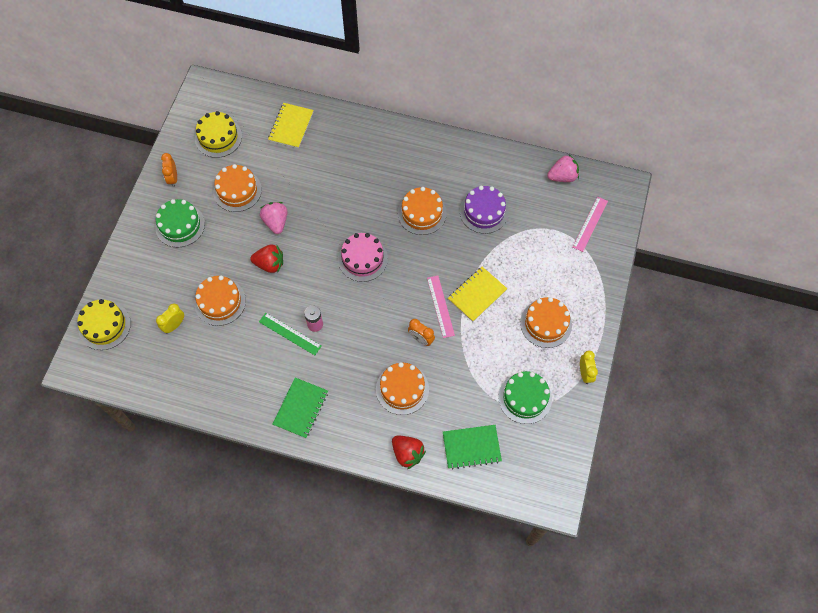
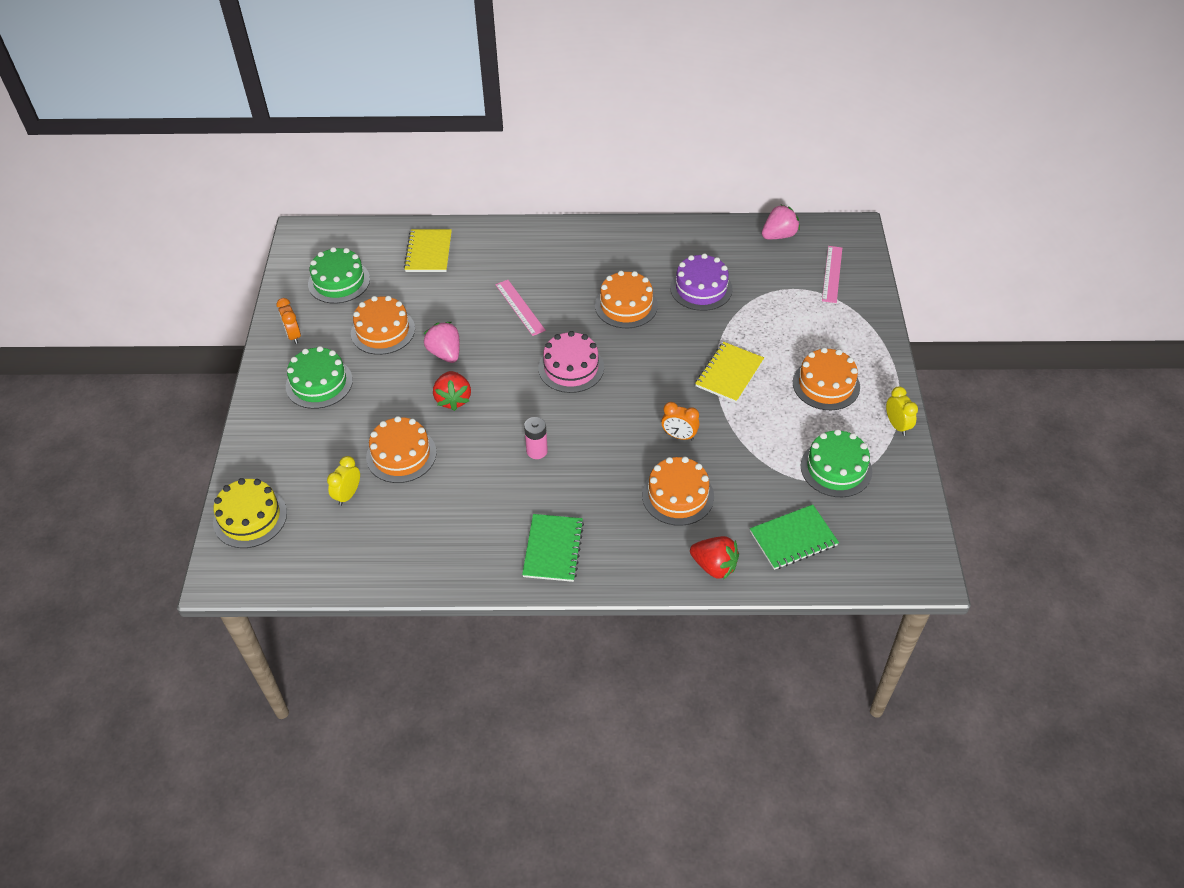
camera: 15 degrees left, 15 degrees down
(218, 137) = (339, 281): yellow cake -> green cake
(270, 264) = (453, 399): red strawberry -> red strawberry turned 90 degrees clockwise
(290, 334) = (507, 469): green ruler -> none
(440, 306) = (689, 395): pink ruler -> pink ruler (520, 307)

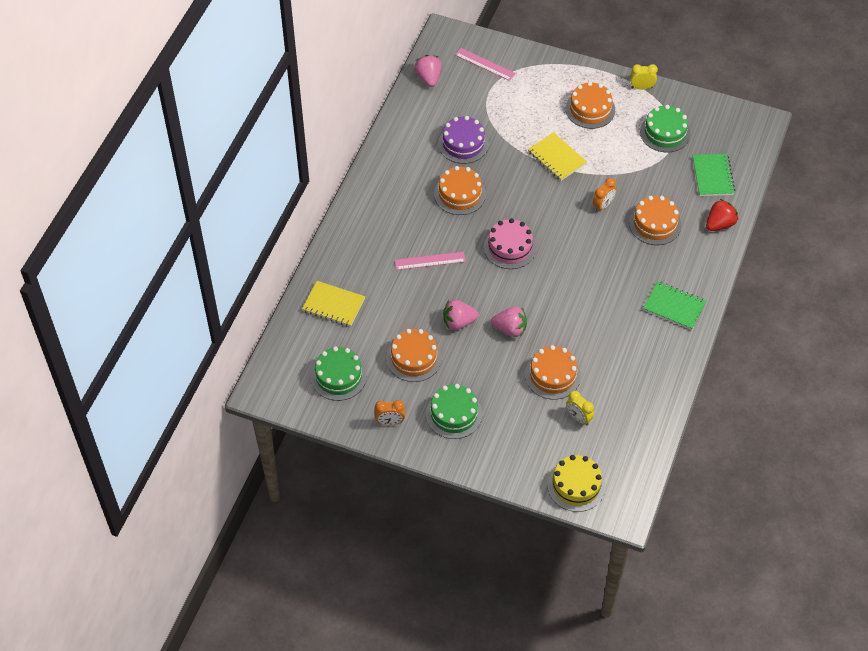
camera: 70 degrees left, 5 degrees up
(453, 399) = (510, 329): red strawberry -> pink strawberry
(537, 451) = (583, 291): pink battery -> none

